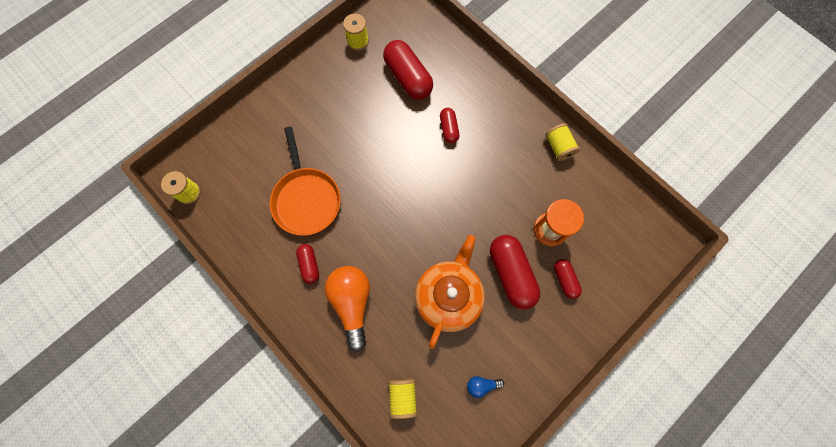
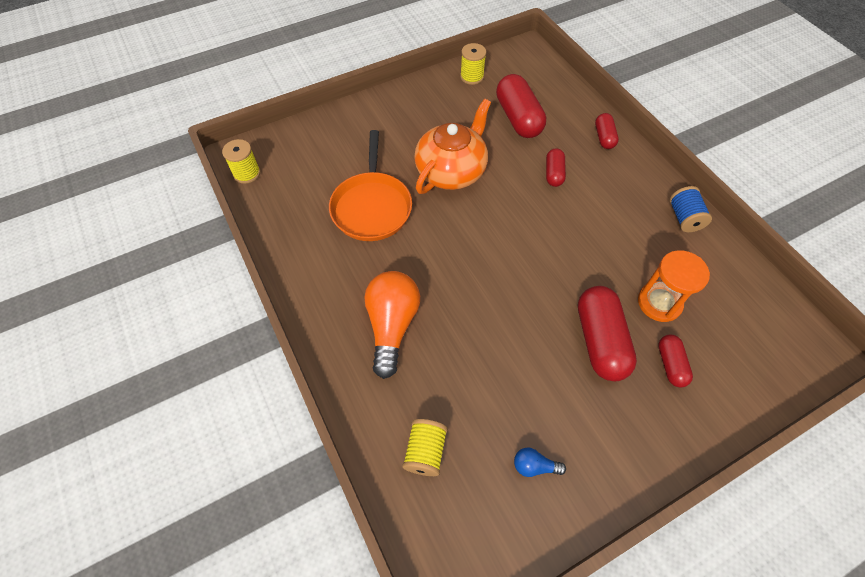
camera: 15 degrees right, 15 degrees down
(309, 265) = (354, 273): red capsule -> red capsule (604, 137)
(448, 296) = (514, 347): orange teapot -> orange teapot (451, 171)
(559, 147) = (684, 218): yellow spool -> blue spool

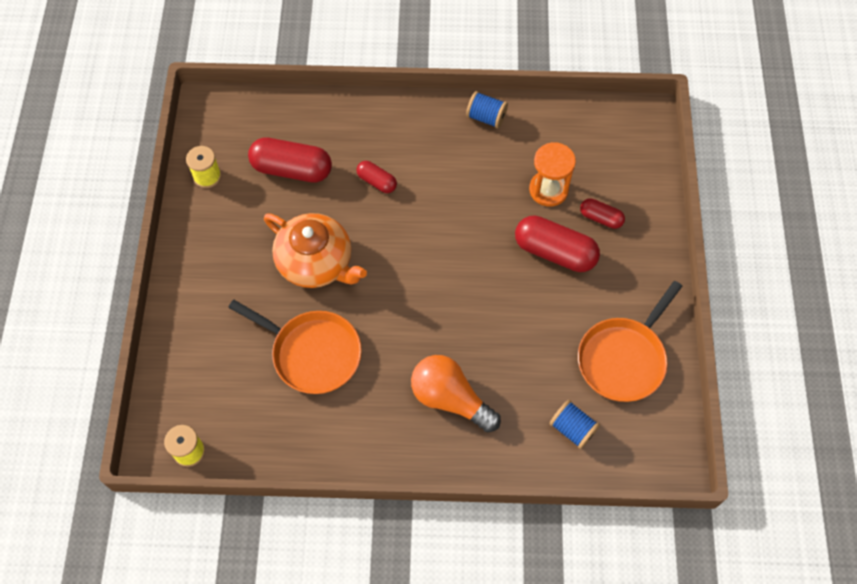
camera: 60 degrees left, 5 degrees up
(425, 452) = (572, 429): yellow spool -> blue spool
(451, 171) = (316, 262): orange teapot -> orange teapot turned 150 degrees clockwise
(534, 466) = (623, 358): blue light bulb -> orange pan
(604, 137) = (364, 116): red capsule -> none

